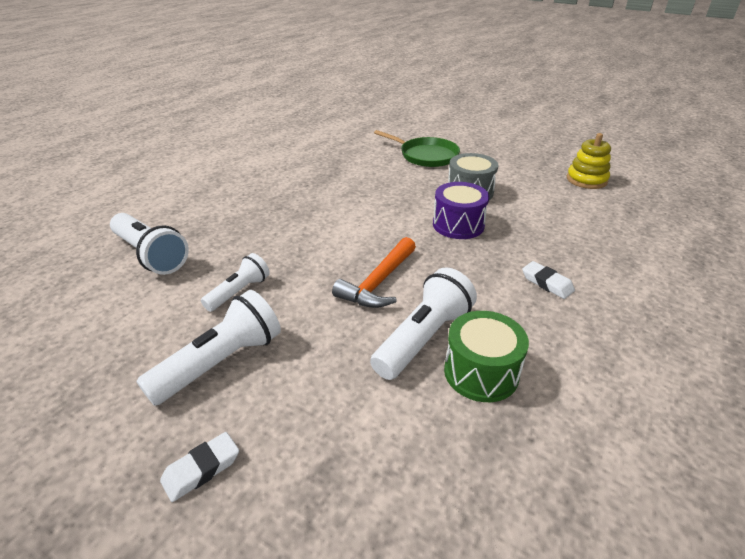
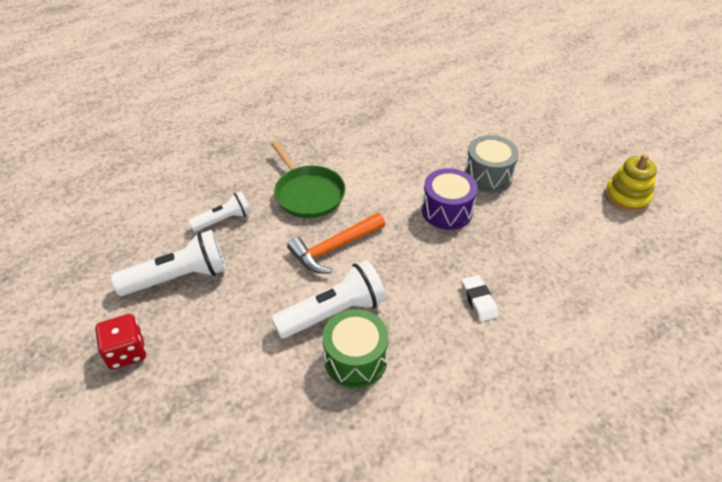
camera: 25 degrees right, 10 degrees up
(151, 255) = (180, 162): white flashlight -> none
(201, 469) = (126, 352): white eraser -> red dice
(426, 155) = (478, 117): green pan -> green pan (308, 193)

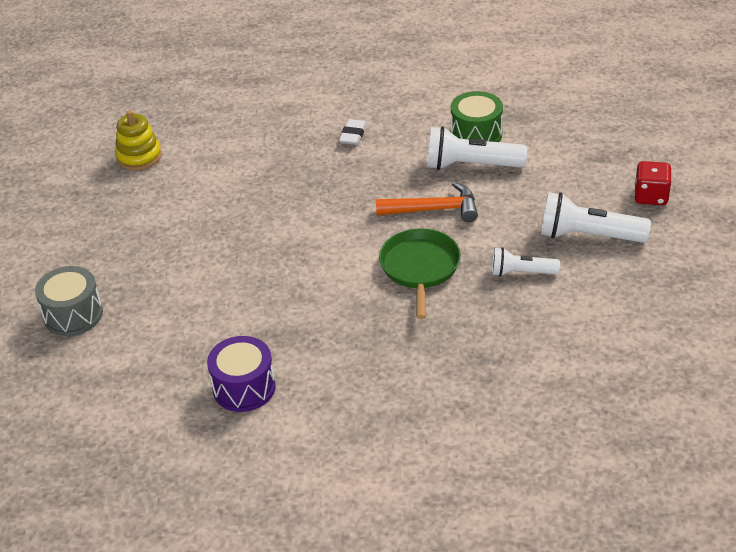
camera: 145 degrees left, 5 degrees down
(447, 211) = (305, 203): purple drum -> purple drum (244, 388)
(488, 176) = (230, 218): grey drum -> grey drum (73, 315)

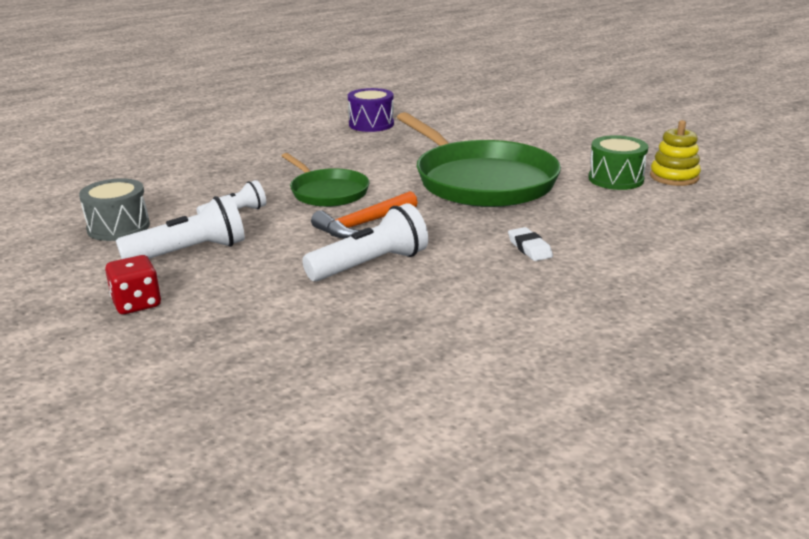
camera: 140 degrees right, 15 degrees down
(73, 315) = (528, 116): grey drum -> grey drum (118, 227)
(280, 222) = (481, 181): none -> green pan
(476, 134) = (401, 293): green drum -> green drum (616, 179)

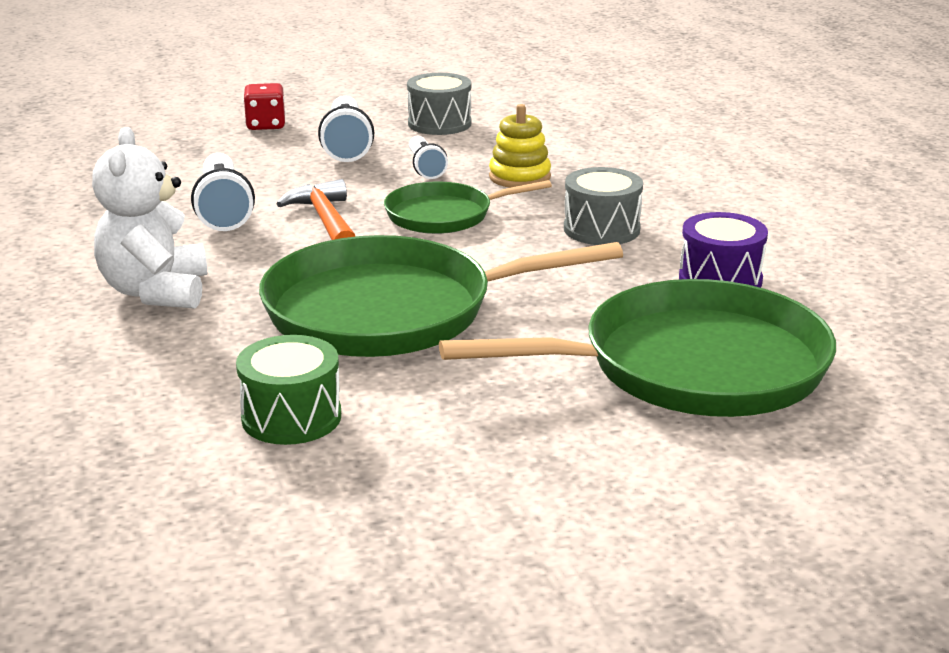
camera: 110 degrees right, 0 degrees up
(321, 152) = (601, 229): none -> grey drum
(471, 121) = (691, 366): none -> green pan
(529, 248) = (156, 292): white eraser -> white teddy bear
(674, 177) = (244, 476): yellow stacking toy -> yellow stacking toy (519, 177)

